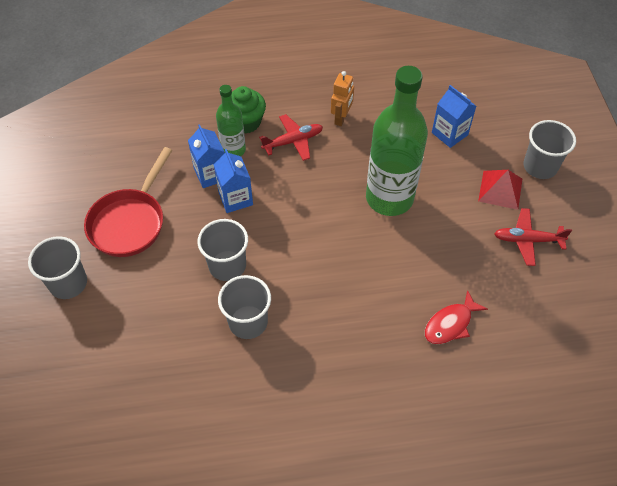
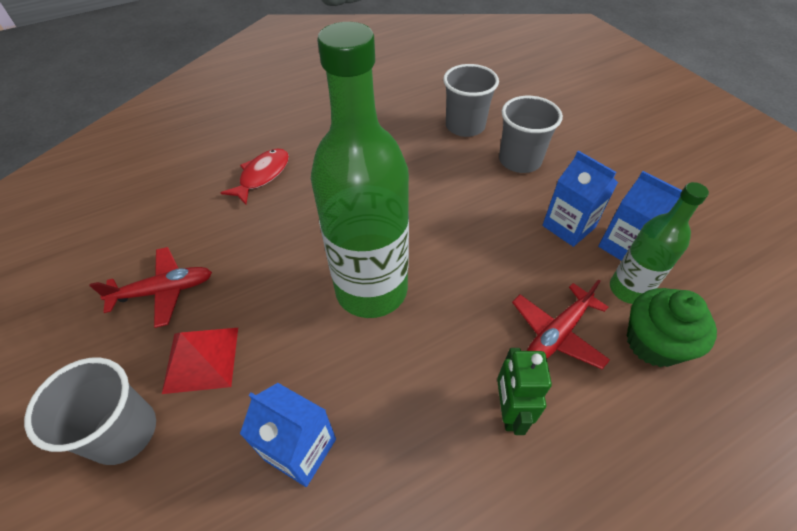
camera: 160 degrees right, 5 degrees down
(68, 283) = (649, 109): grey cup -> none
(130, 222) = (656, 168): red pan -> none
(341, 118) = (509, 411): orange robot -> green robot

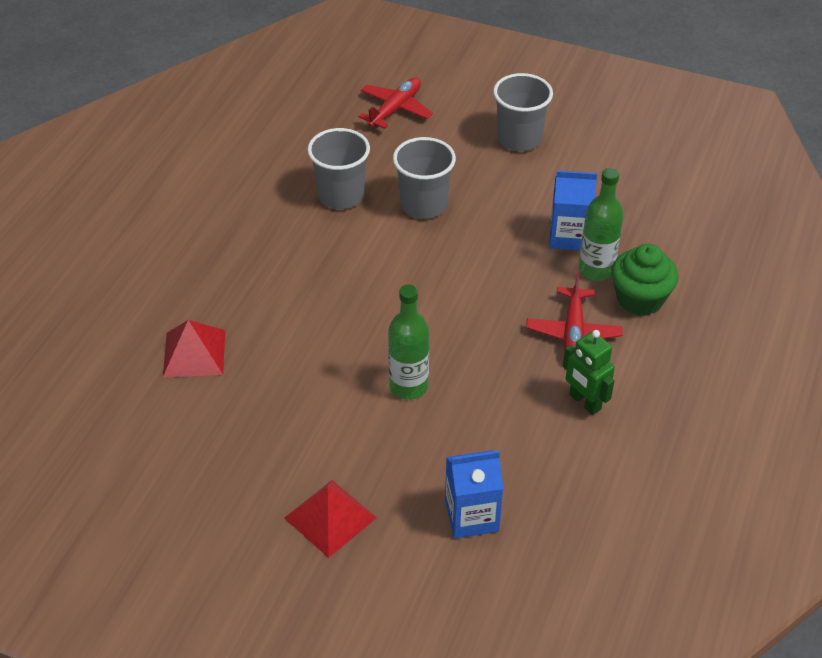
camera: 40 degrees left, 5 degrees down
(124, 432) = (331, 596): grey cup -> grey cup (519, 138)
(164, 291) = (231, 497): red plane -> red plane (395, 109)
(262, 176) = (194, 353): red fish -> red pyramid
(371, 290) = (408, 386): green bottle -> green bottle, size x0.53
(568, 226) = (514, 244): blue carton -> none

